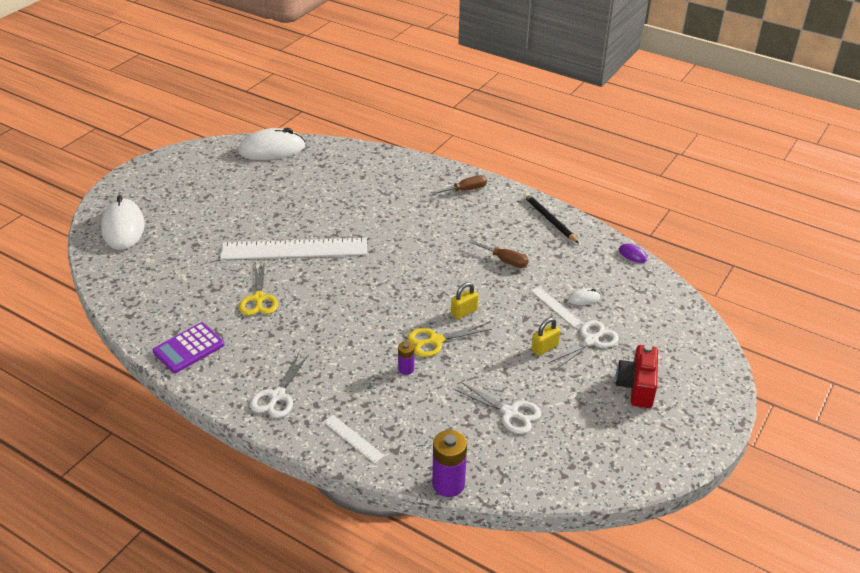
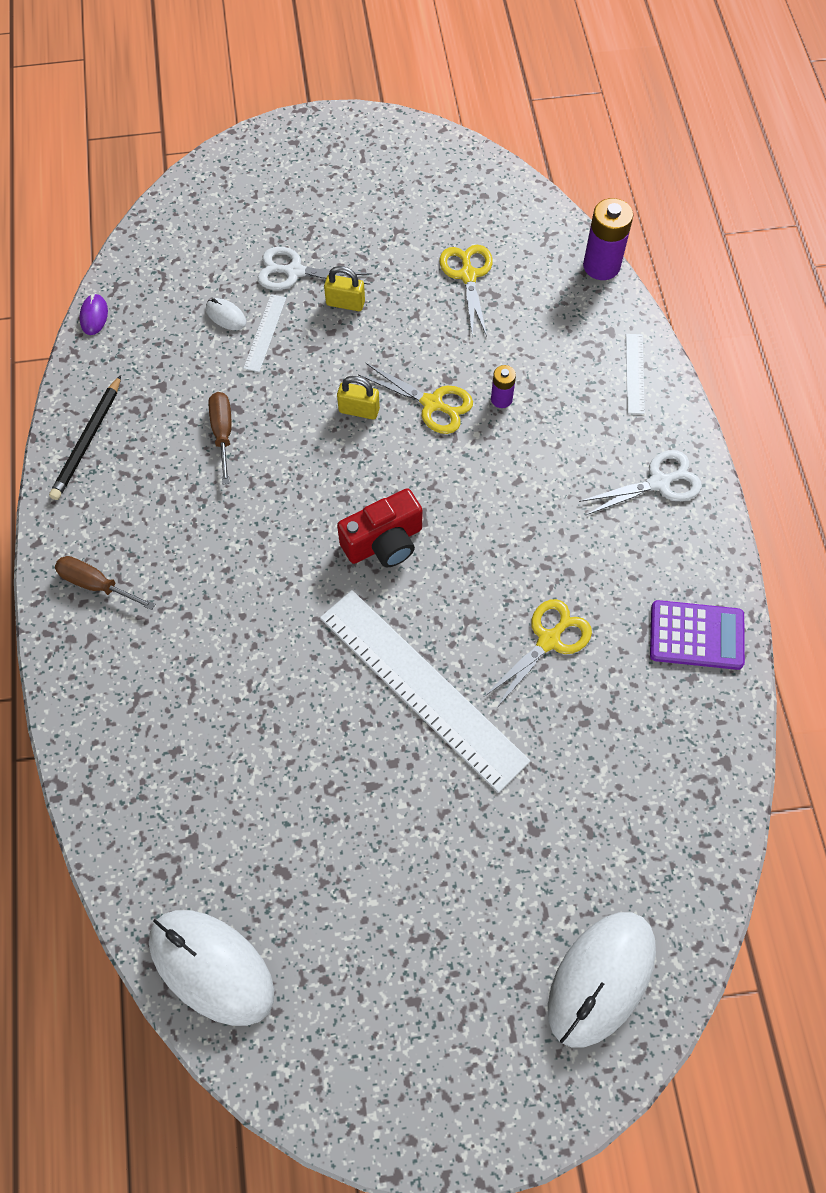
camera: 130 degrees left, 25 degrees up
(510, 413) = (468, 275): white scissors -> yellow scissors
(637, 386) = (329, 202): red camera -> red camera (384, 542)

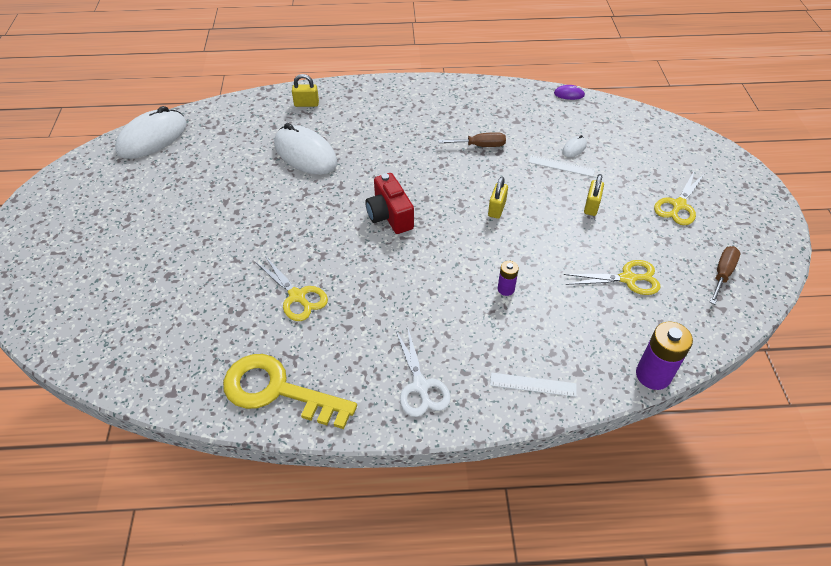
camera: 95 degrees right, 15 degrees down
(88, 440) = (477, 94): black pencil -> none
(96, 584) = (381, 98): brown screwdriver -> brown screwdriver (722, 274)
(110, 706) = (306, 104): none -> yellow padlock
(294, 272) = (617, 181): white scissors -> none
(422, 688) = (281, 227): white ruler -> none
(432, 404) = (501, 248): yellow scissors -> yellow scissors (678, 205)
(601, 978) = (62, 298): white mouse -> white mouse (305, 154)
(696, 635) = (278, 391): purple calculator -> yellow key

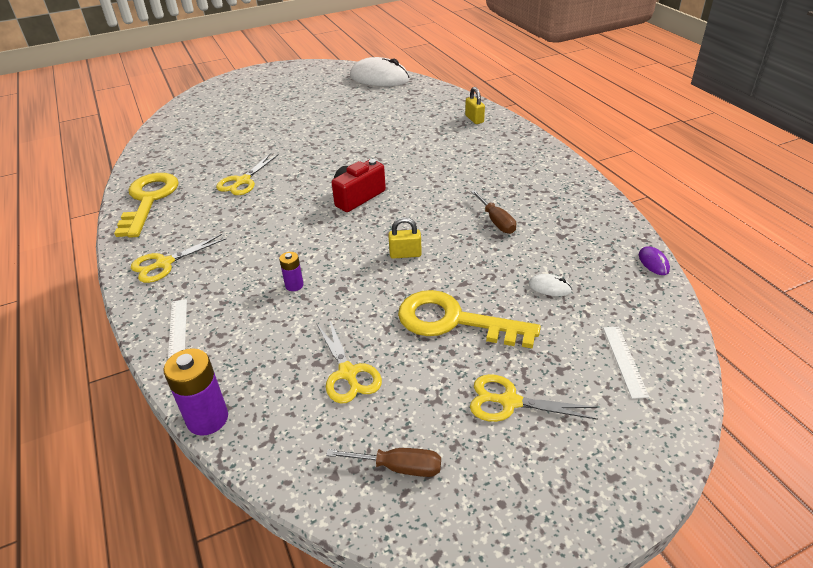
camera: 70 degrees right, 10 degrees down
(305, 154) = (408, 137): white mouse -> none
(420, 386) = (164, 263): white scissors -> yellow scissors
(561, 166) = (509, 284): white ruler -> white ruler (624, 360)
(591, 206) = (454, 321): yellow padlock -> yellow key

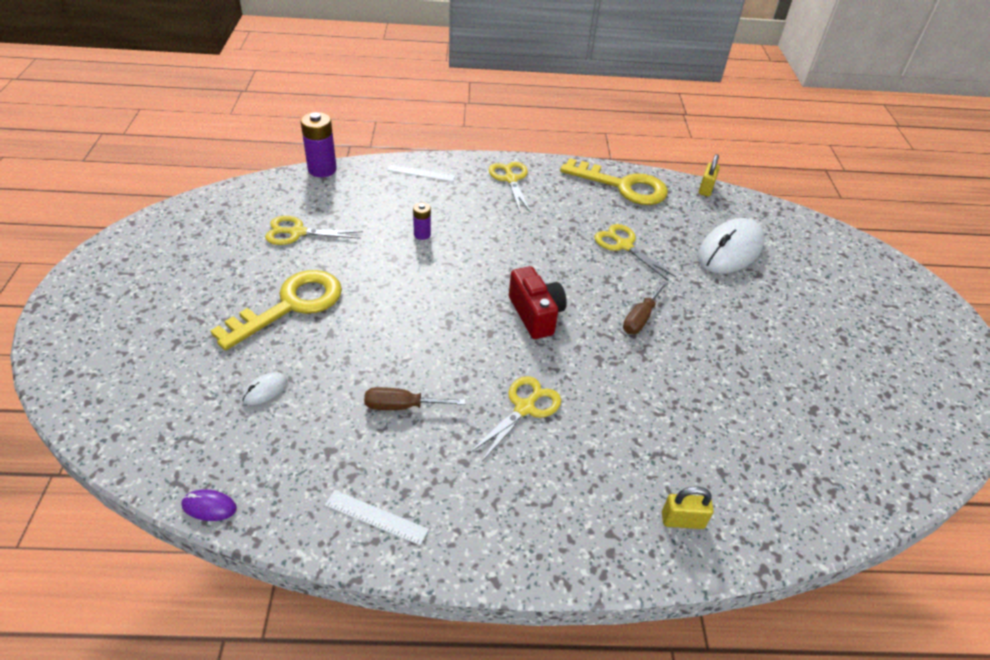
camera: 110 degrees right, 5 degrees up
(379, 78) = (898, 462): white mouse -> white mouse (730, 250)
(399, 467) = (199, 228): brown screwdriver -> brown screwdriver (640, 318)
(405, 254) = (406, 312): yellow padlock -> yellow padlock (706, 189)
(509, 402) = (183, 298): yellow scissors -> yellow scissors (524, 408)
(624, 360) = (137, 387): white ruler -> white ruler (376, 517)

